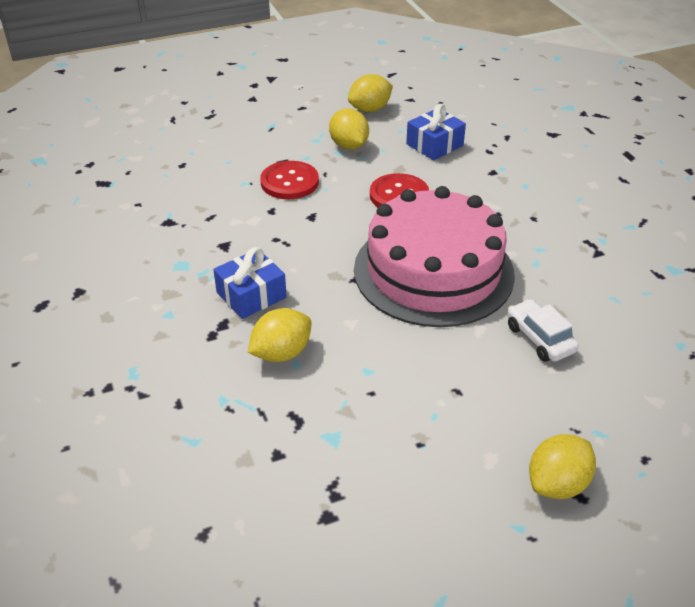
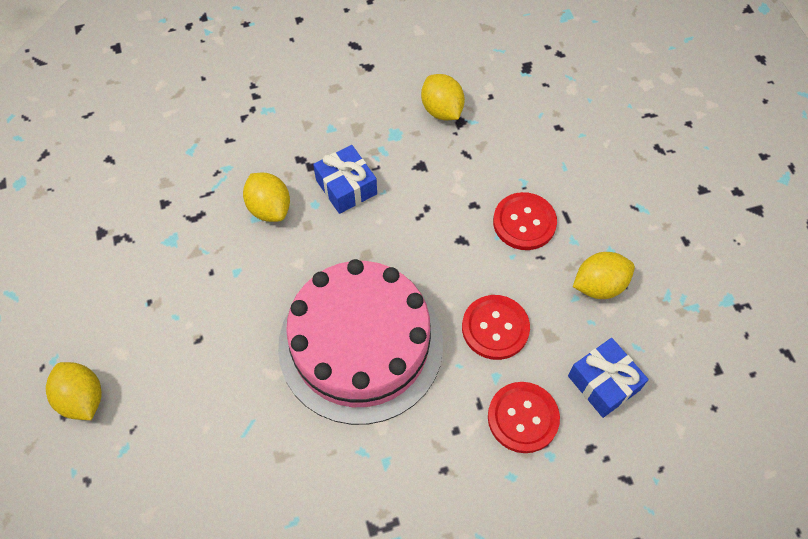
camera: 95 degrees right, 20 degrees up
(370, 109) = (687, 316): yellow lemon -> yellow lemon (442, 110)
(475, 181) = (523, 418): none -> red button
(539, 338) = (248, 426): white car -> none

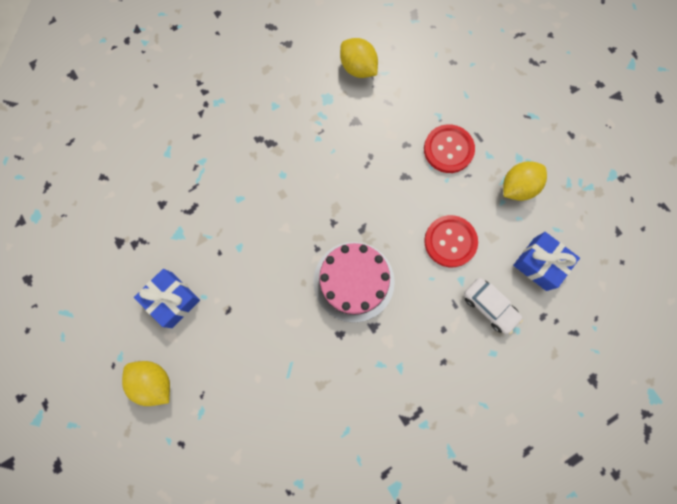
camera: 15 degrees left, 15 degrees up
(269, 208) = (248, 187): yellow lemon -> none
(346, 187) = (303, 154): blue gift -> blue gift (172, 300)
(360, 344) = (353, 281): pink cake -> pink cake, size x0.63
(523, 418) = (489, 306): red button -> white car

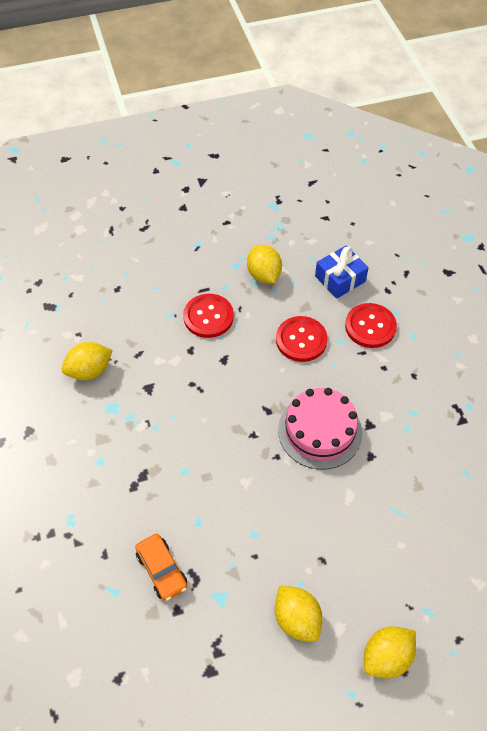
camera: 75 degrees left, 20 degrees down
(172, 300) = (297, 619): blue gift -> yellow lemon
(191, 182) = (162, 570): none -> orange car
(489, 306) = (370, 326): white car -> red button

